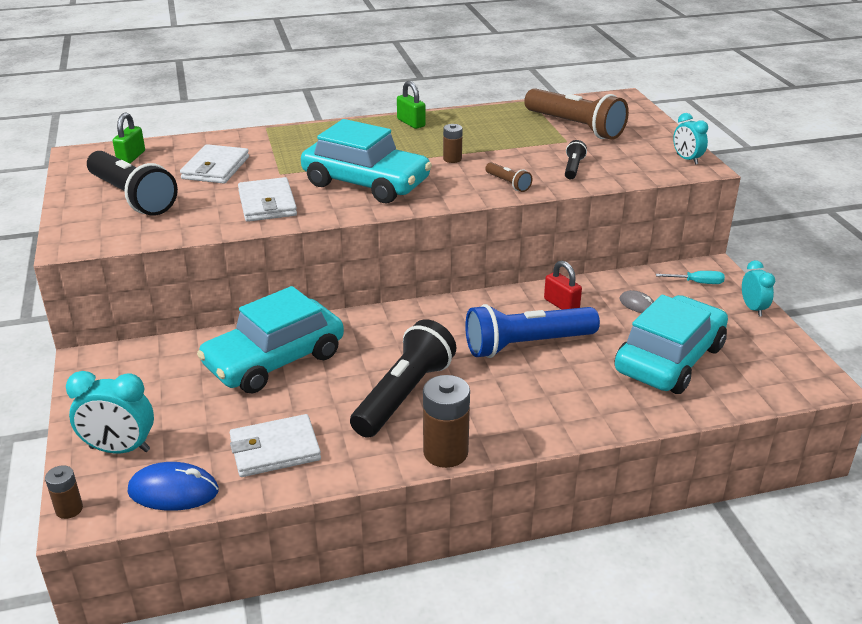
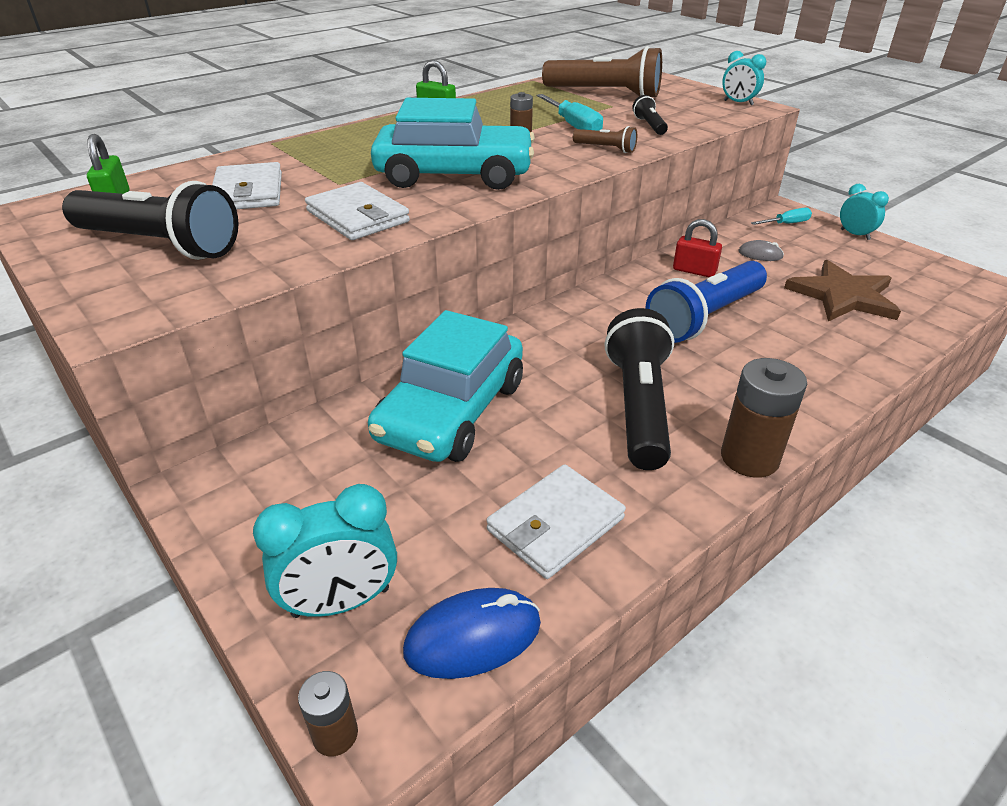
camera: 25 degrees left, 5 degrees up
(508, 156) = (573, 126): none -> turquoise screwdriver
(669, 359) = (843, 296): turquoise car -> brown star

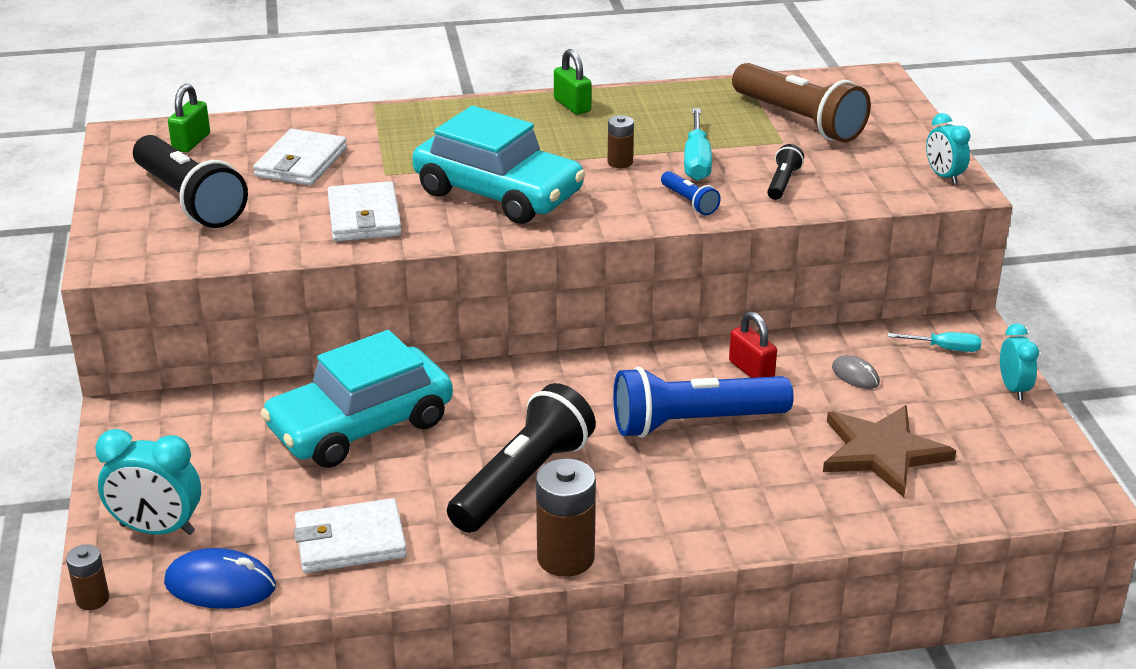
camera: 30 degrees right, 5 degrees down
(605, 149) = (689, 202): brown flashlight -> blue flashlight

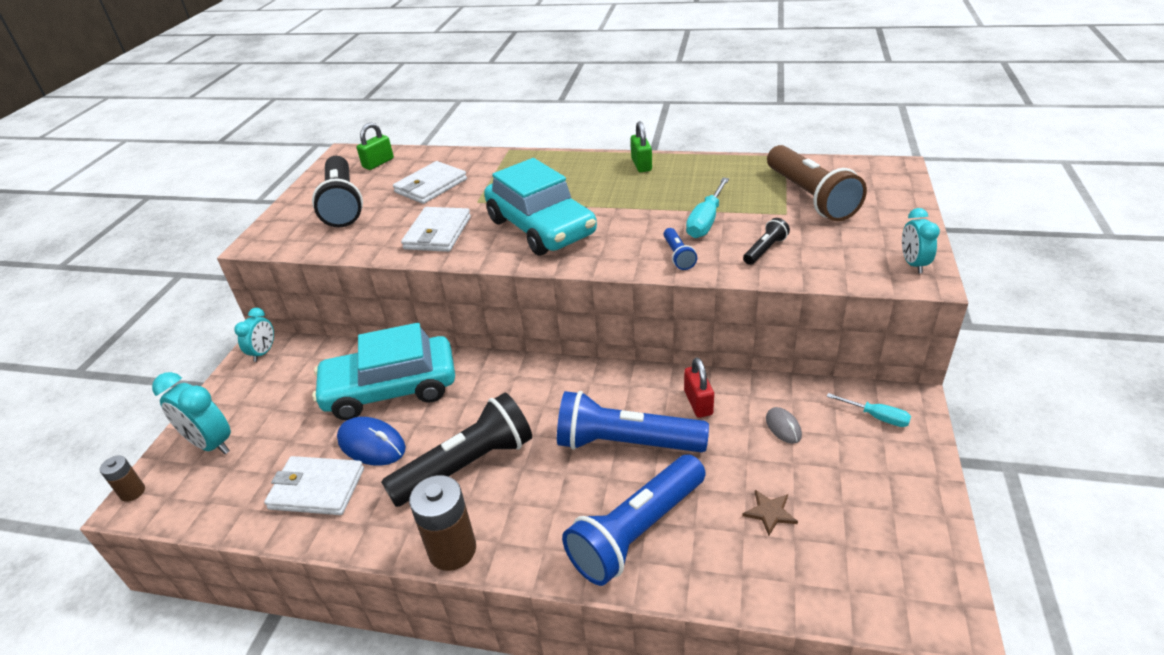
camera: 25 degrees right, 5 degrees up
(220, 585) = (212, 503): blue mouse -> blue mouse (371, 444)
(620, 162) = (646, 214): brown battery -> none
(757, 497) = (637, 531): none -> blue flashlight
(882, 452) = (770, 513): brown star -> brown star, size x0.44
(1013, 389) = (925, 473): turquoise clock -> turquoise clock (264, 352)

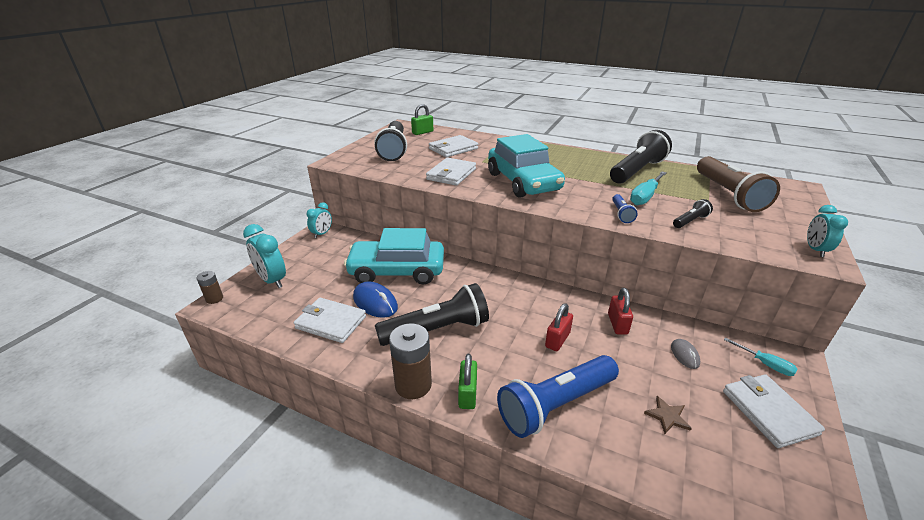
camera: 10 degrees right, 5 degrees down
(626, 443) = (557, 340): blue flashlight -> red padlock
(641, 165) = (601, 158): green padlock -> green padlock (467, 394)
(691, 179) = (637, 171): none -> black flashlight
(882, 478) = (768, 412): none -> white wallet

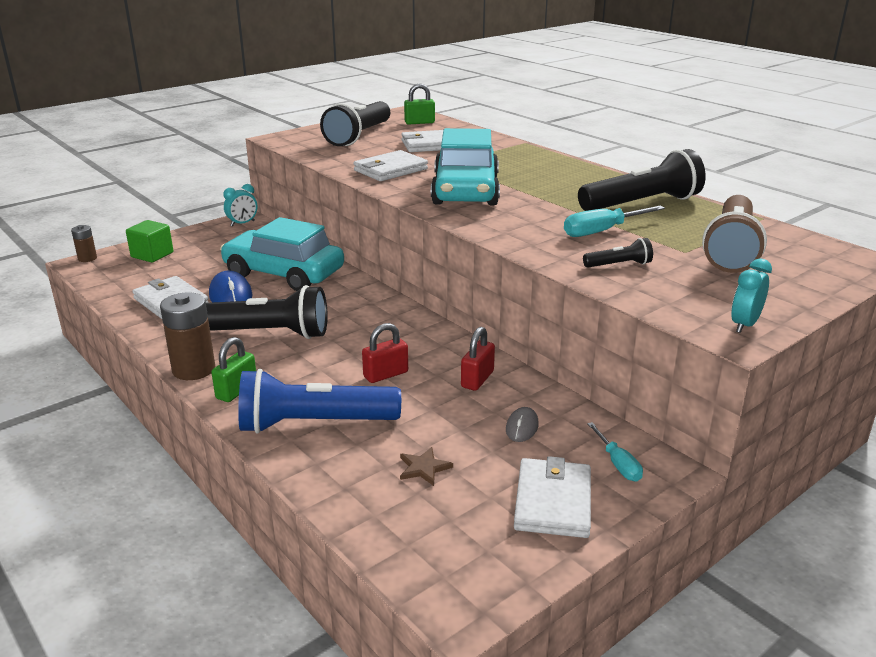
camera: 25 degrees right, 5 degrees down
(272, 280) = (152, 255): turquoise clock -> green cube
(621, 214) = (538, 242): blue flashlight -> none

